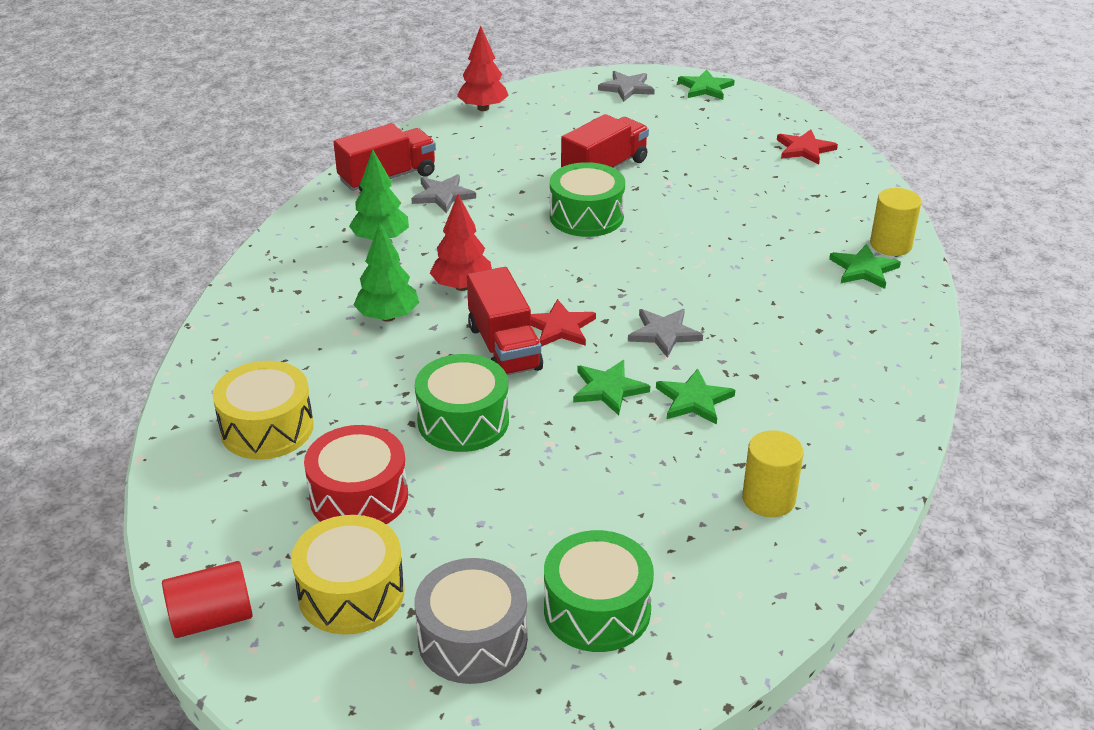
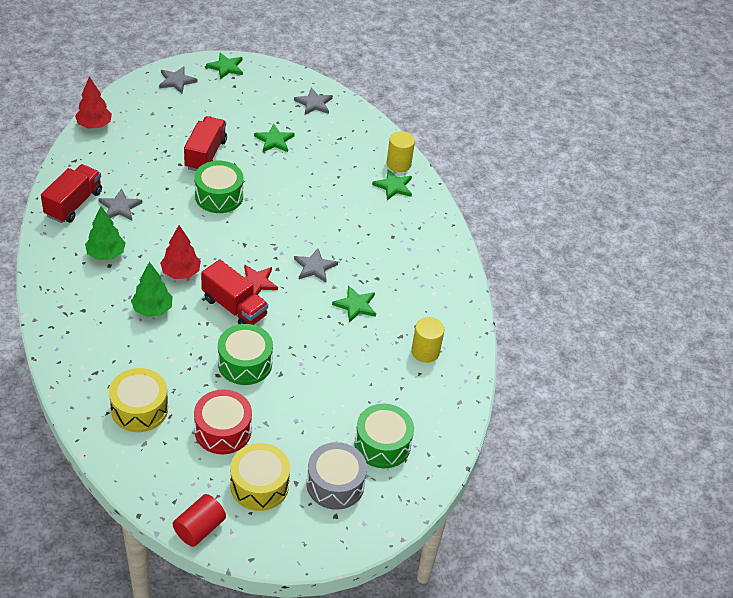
camera: 35 degrees left, 10 degrees up
(608, 389) = (308, 314): green star -> green star (274, 140)
(804, 149) = (314, 103): red star -> grey star

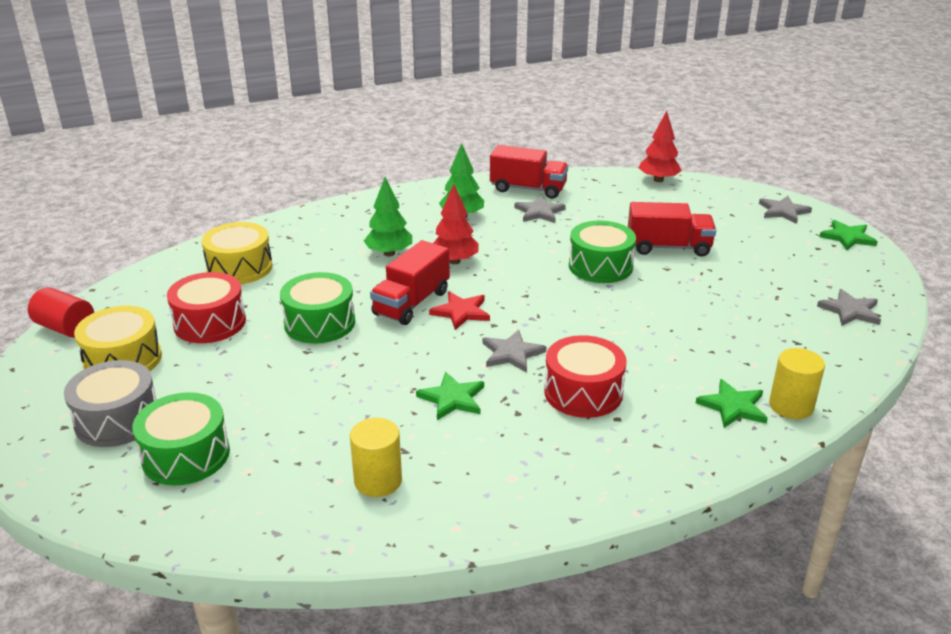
camera: 85 degrees right, 15 degrees down
(274, 140) = (739, 290): green star -> none
(365, 244) = (583, 392): none -> red drum

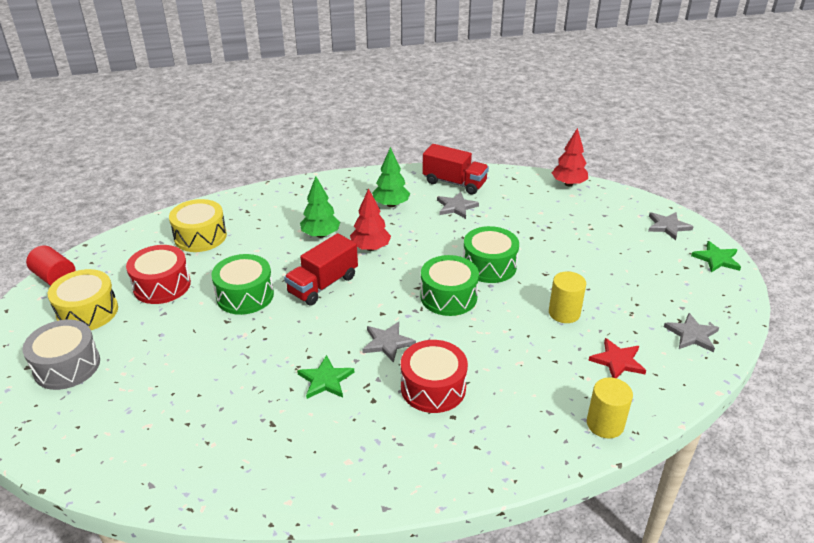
camera: 10 degrees right, 5 degrees up
(186, 455) = (106, 405): green drum -> green drum (448, 297)
(378, 480) = (242, 449): yellow cylinder -> yellow cylinder (564, 313)
(461, 312) = (360, 298): red star -> red star (617, 361)
(668, 247) = (553, 253): red truck -> none
(733, 406) = (554, 418): green star -> none

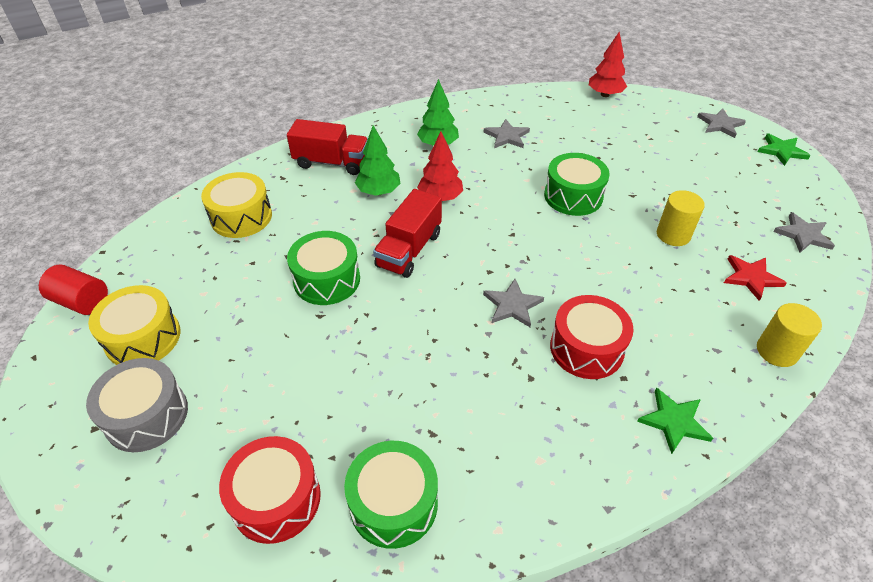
camera: 15 degrees left, 10 degrees up
(162, 285) = (222, 286): red drum -> red drum (276, 499)
(325, 380) = (467, 364): green star -> green star (674, 421)
(448, 297) = (549, 239): green drum -> green drum (393, 503)
(454, 183) = (492, 110): red truck -> red truck (332, 163)

